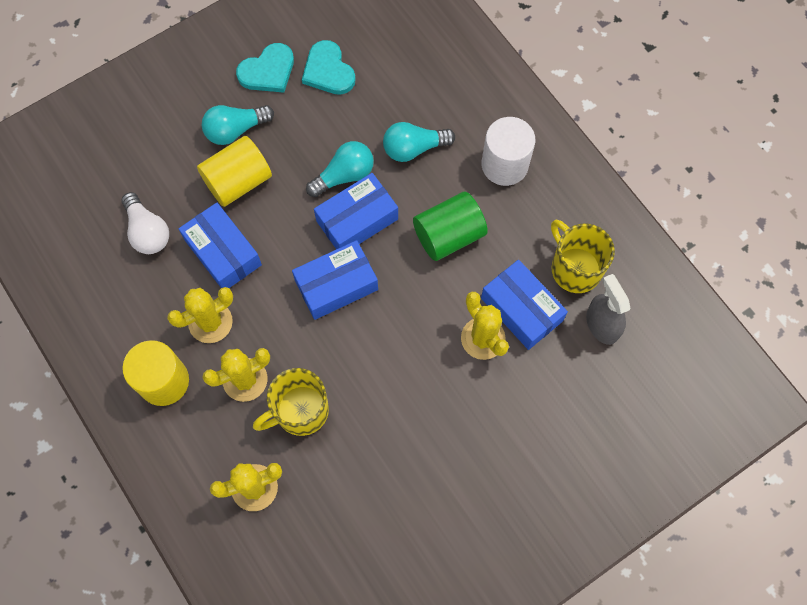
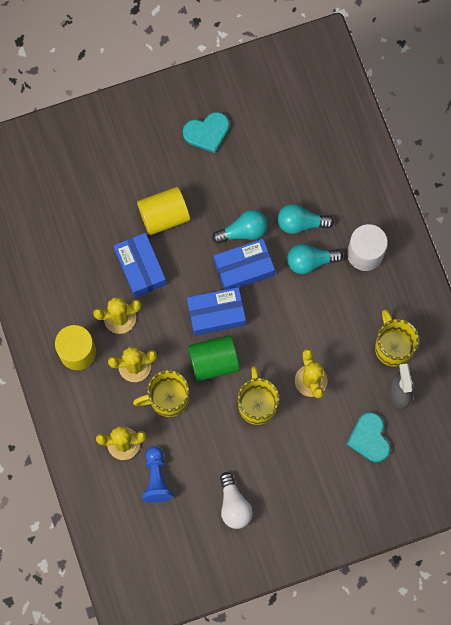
camera: 15 degrees right, 5 degrees up
(148, 231) = (89, 238): white light bulb -> white light bulb (234, 505)
(235, 130) = (171, 174): turquoise light bulb -> turquoise light bulb (310, 261)
(311, 524) = (156, 478): none -> blue pawn
(328, 71) = (252, 144): turquoise heart -> turquoise heart (369, 438)
(421, 387) = (257, 404): none -> yellow mug
(448, 235) = (308, 297): green cylinder -> green cylinder (213, 362)
(521, 309) = (345, 367): blue box -> none

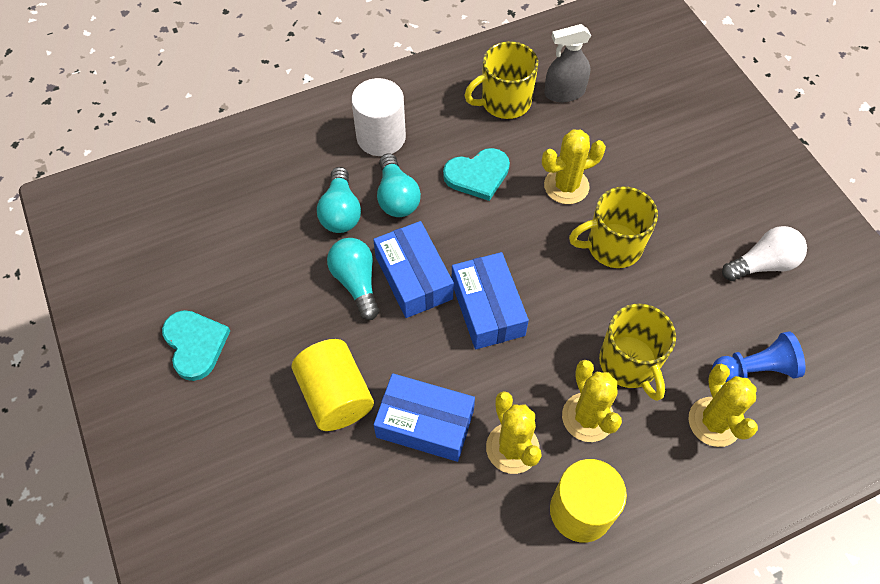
camera: 95 degrees left, 15 degrees down
(140, 268) = (425, 423): blue box -> blue box turned 45 degrees clockwise
(213, 362) = (561, 306): green cylinder -> none
(369, 438) = (630, 119): turquoise heart -> turquoise heart (477, 175)

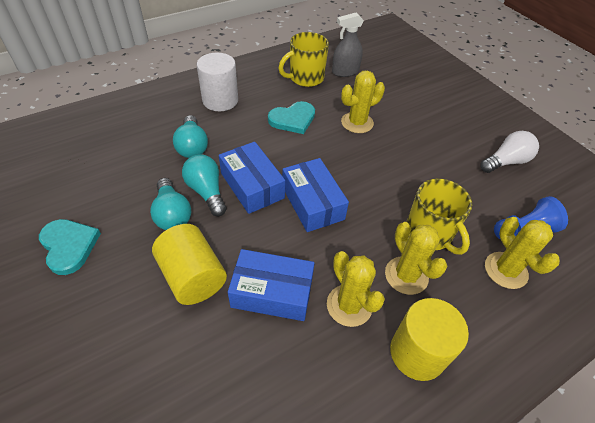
camera: 10 degrees left, 10 degrees down
(396, 197) = (234, 135): turquoise light bulb -> turquoise light bulb (172, 214)
(612, 246) = (398, 157): yellow mug -> none

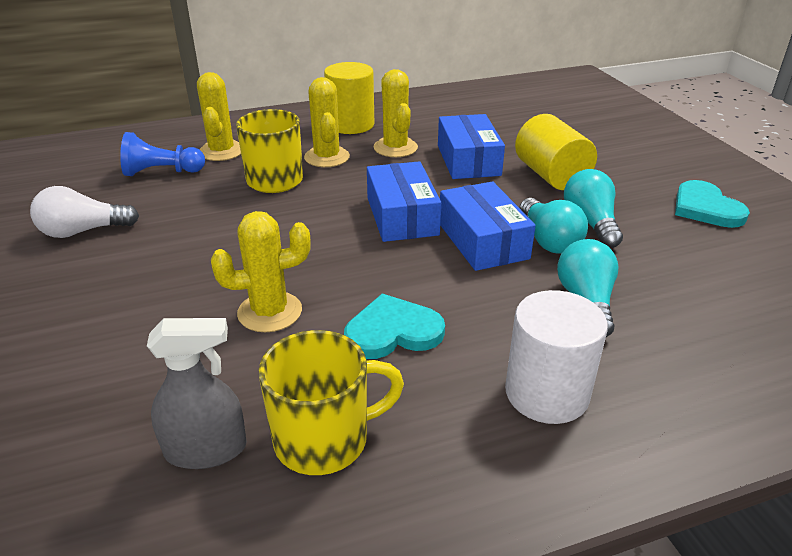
camera: 165 degrees left, 15 degrees down
(272, 292) = (468, 160): blue box -> blue box turned 60 degrees clockwise

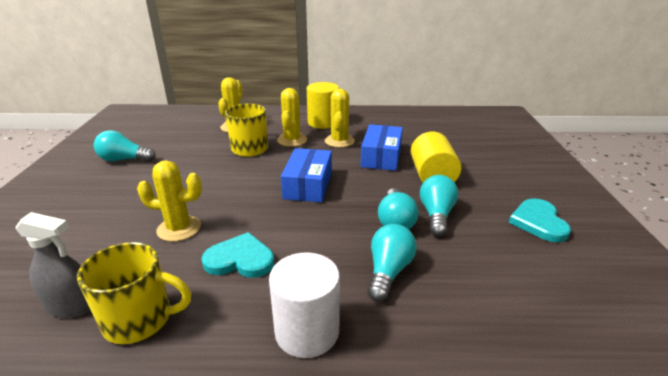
camera: 20 degrees right, 5 degrees down
(83, 231) = (124, 159): white light bulb -> turquoise light bulb
(162, 172) = (192, 134): blue pawn -> none
(482, 241) = (348, 212): blue box -> none

